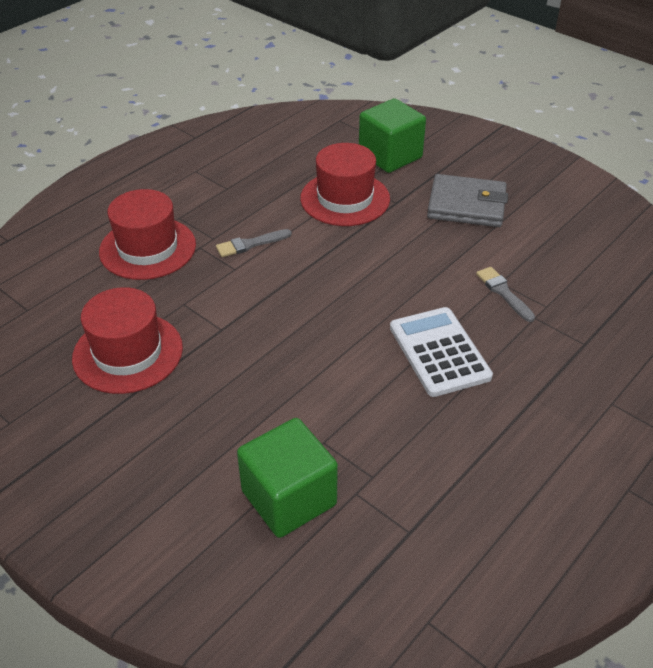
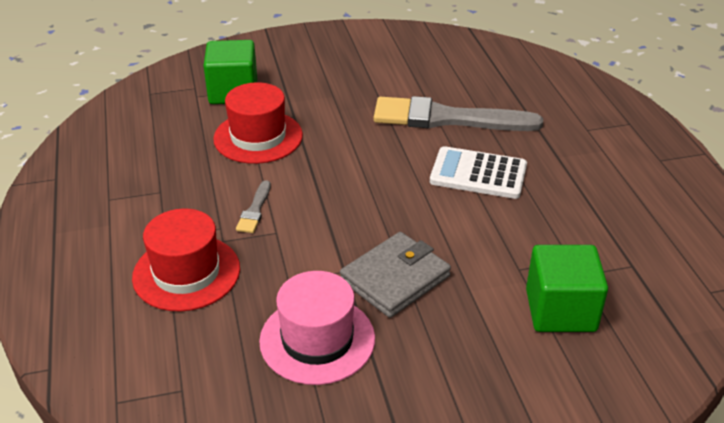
camera: 55 degrees left, 5 degrees down
(128, 353) = (317, 339): red hat -> pink hat
(466, 205) = (337, 88): grey wallet -> grey wallet (395, 278)
(503, 292) = (447, 119): grey brush -> grey brush, size x2.38

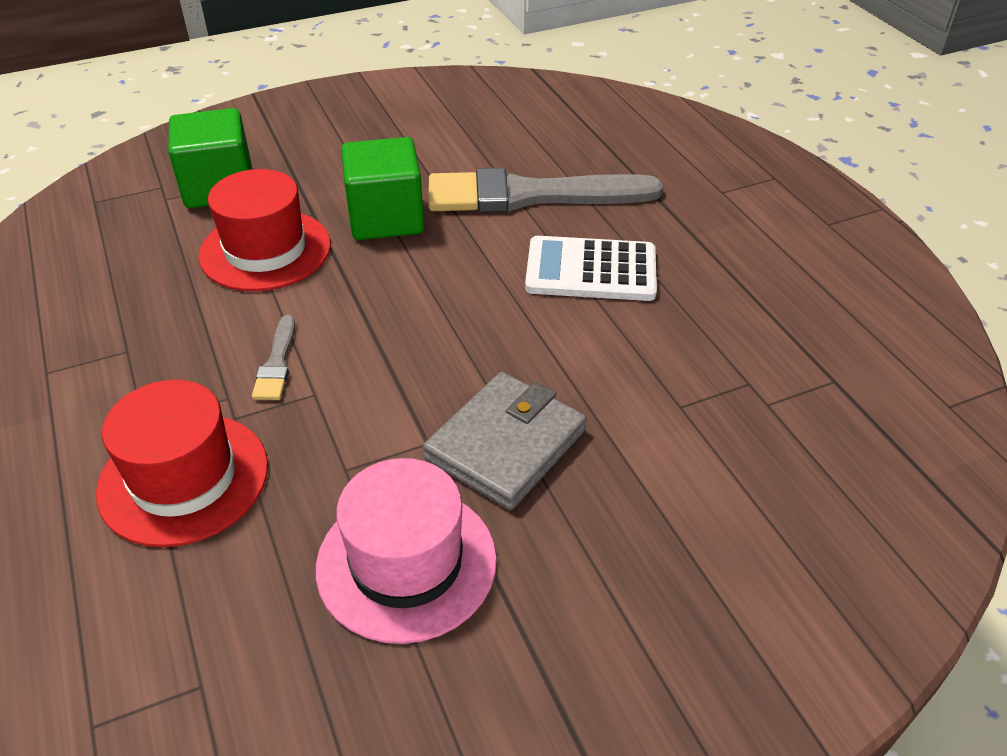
camera: 10 degrees left, 5 degrees up
(560, 310) = (754, 463): green cube -> green cube (386, 218)

